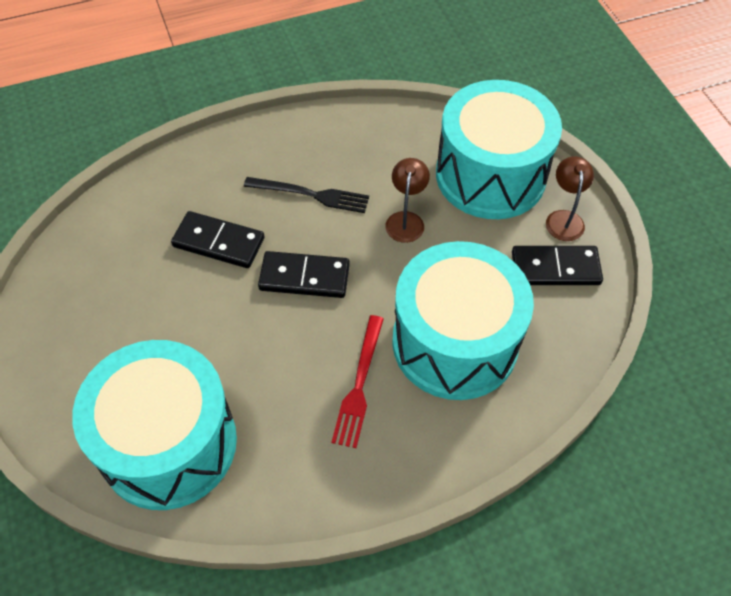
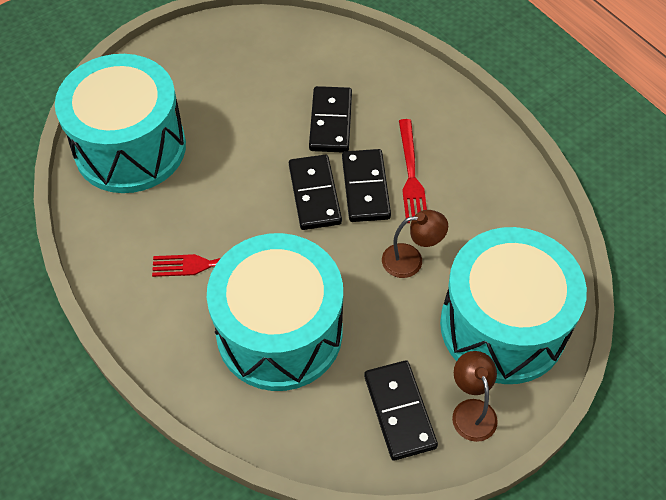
camera: 75 degrees right, 0 degrees up
(311, 195) = (411, 175): black fork -> red fork
(312, 234) = (365, 188): none -> black domino
(564, 218) = (471, 410): brown lamp -> brown lamp turned 90 degrees counterclockwise

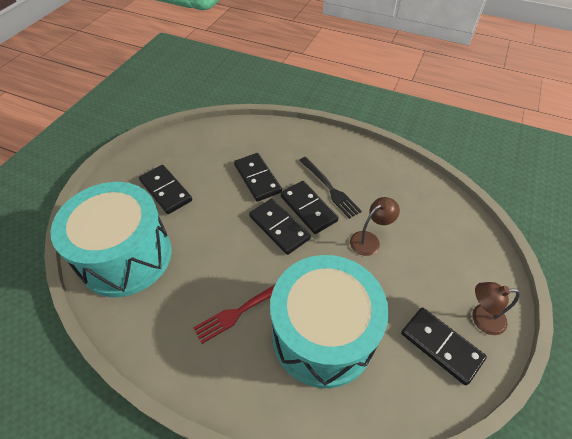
camera: 30 degrees left, 5 degrees down
(215, 90) = (166, 191): none -> black domino
(411, 175) = (329, 188): red fork -> black fork
(471, 410) = (481, 319): brown lamp -> brown lamp turned 45 degrees counterclockwise
(502, 326) = (453, 253): turquoise drum -> none

